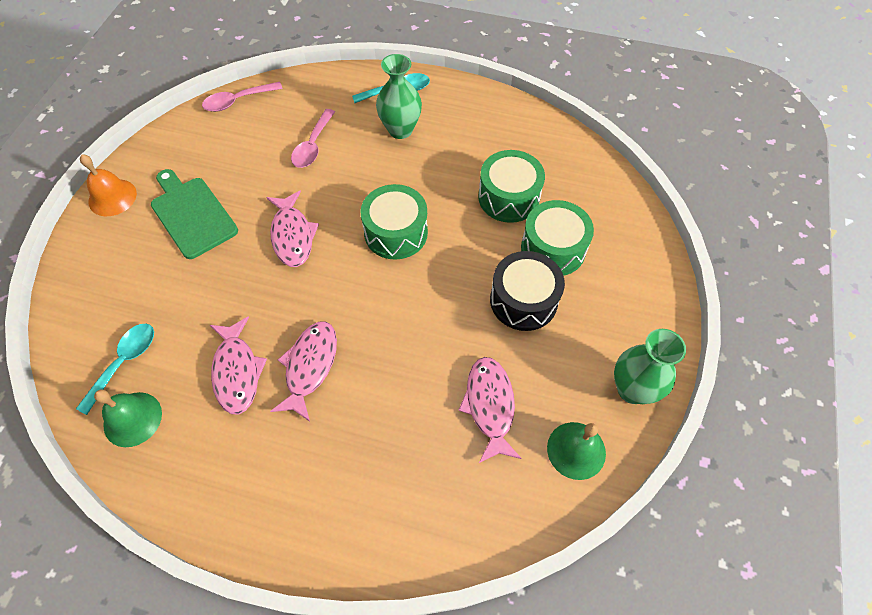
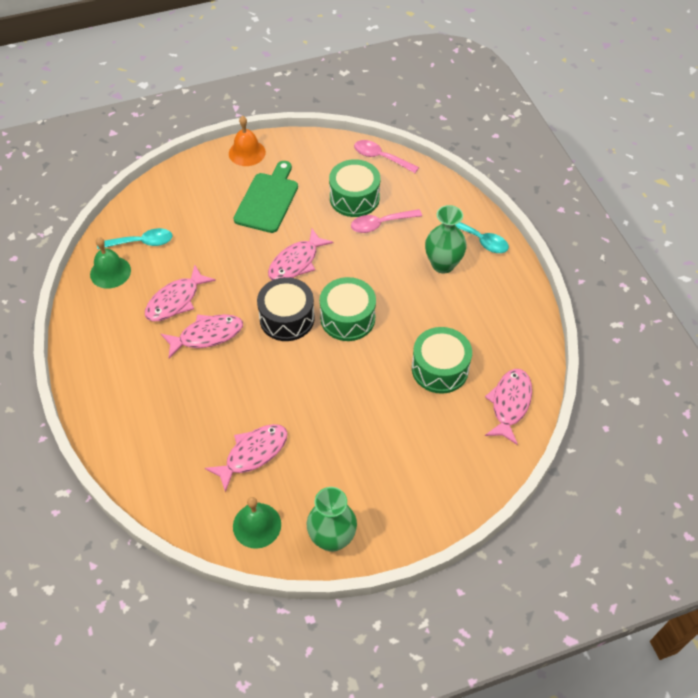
camera: 55 degrees right, 5 degrees down
(523, 300) = (353, 429): black drum -> black drum (287, 318)
(553, 249) = (416, 423): green drum -> green drum (354, 198)
(581, 172) = (509, 404): none -> pink fish

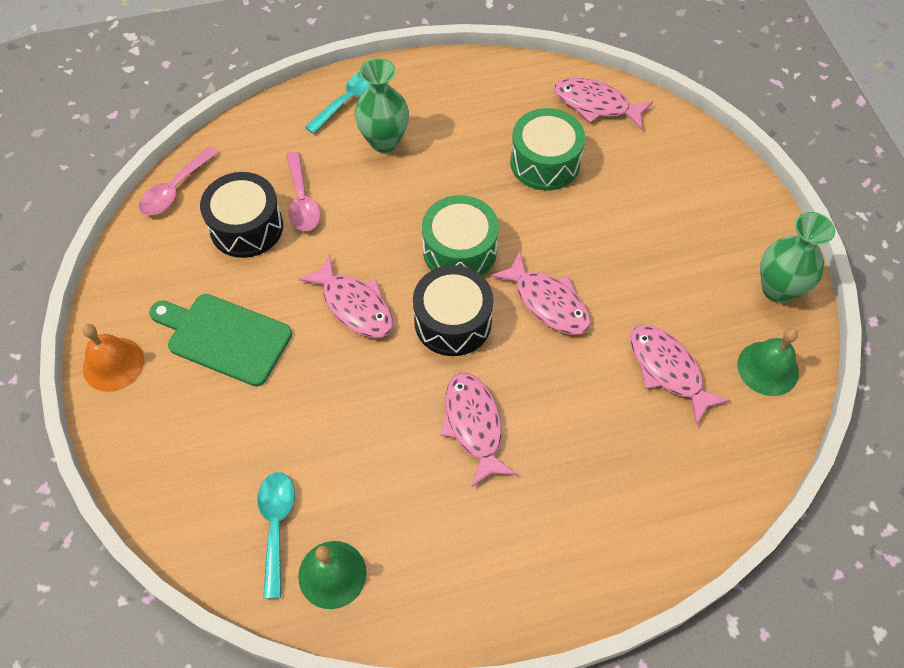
camera: 85 degrees left, 5 degrees up
(176, 300) = (404, 469): pink fish -> pink fish (548, 302)
(354, 198) = (246, 227): green drum -> black drum

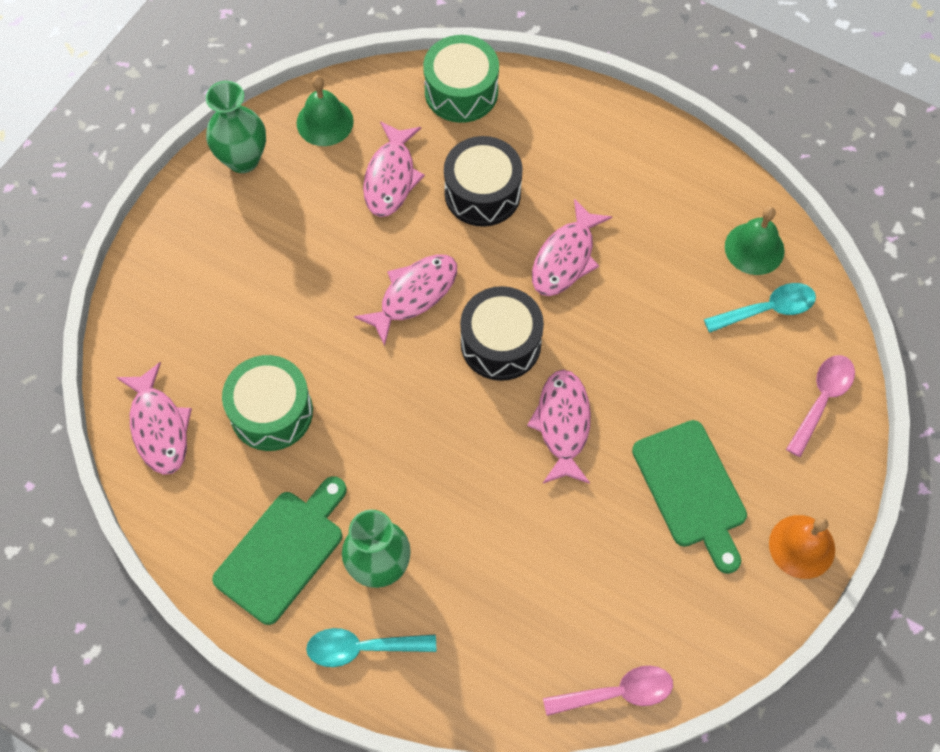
camera: 135 degrees left, 5 degrees up
(246, 227) = (586, 585): black drum -> black drum (482, 193)
(276, 525) = (767, 309): turquoise spoon -> turquoise spoon turned 150 degrees counterclockwise
(302, 201) = (513, 568): pink spoon -> pink spoon (822, 399)
(447, 106) = (283, 551): none -> green cutting board
(459, 250) = (432, 396): green drum -> green drum (461, 91)
(548, 302) = (414, 295): pink fish -> pink fish turned 45 degrees clockwise

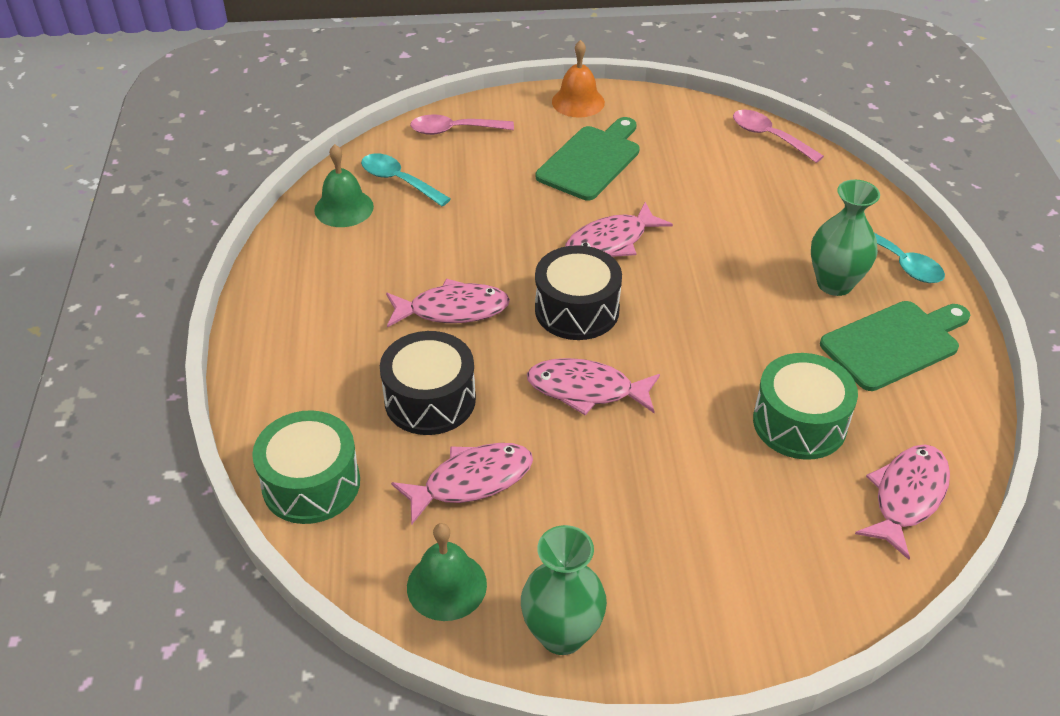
camera: 125 degrees left, 20 degrees down
(283, 551) = (894, 343): green cutting board -> green cutting board turned 150 degrees clockwise

